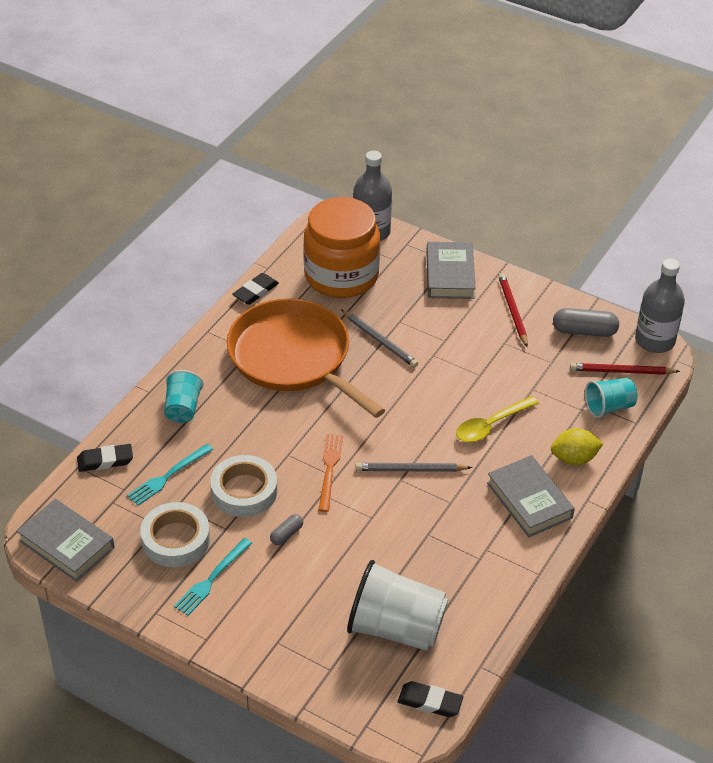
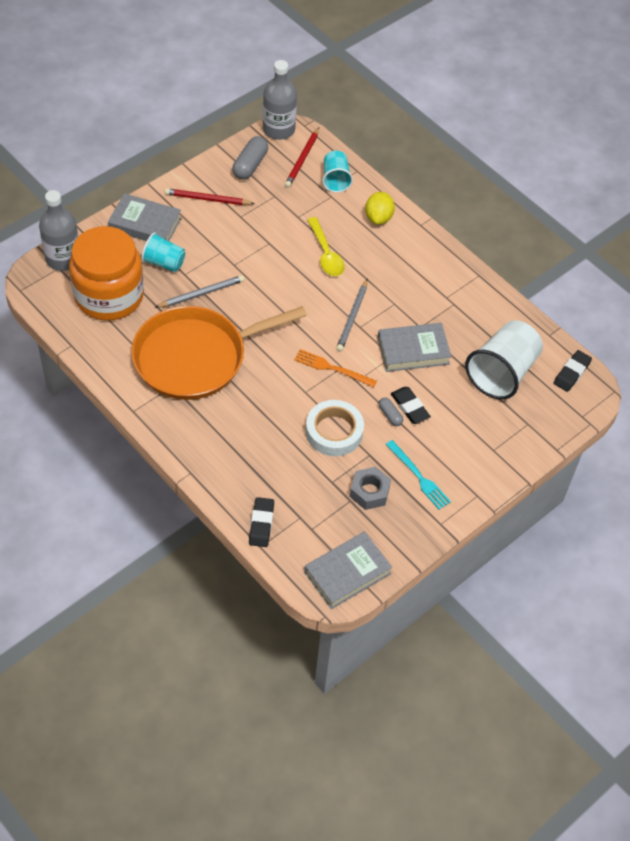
camera: 75 degrees left, 10 degrees up
(168, 476) = (297, 481): turquoise fork -> none
(175, 539) = (369, 492): white tape -> grey nut
(183, 408) = (222, 452): turquoise cup -> turquoise cup (164, 262)
(256, 291) = (99, 362): black eraser -> black eraser (410, 407)
(529, 500) = (409, 257): grey book -> grey book (413, 351)

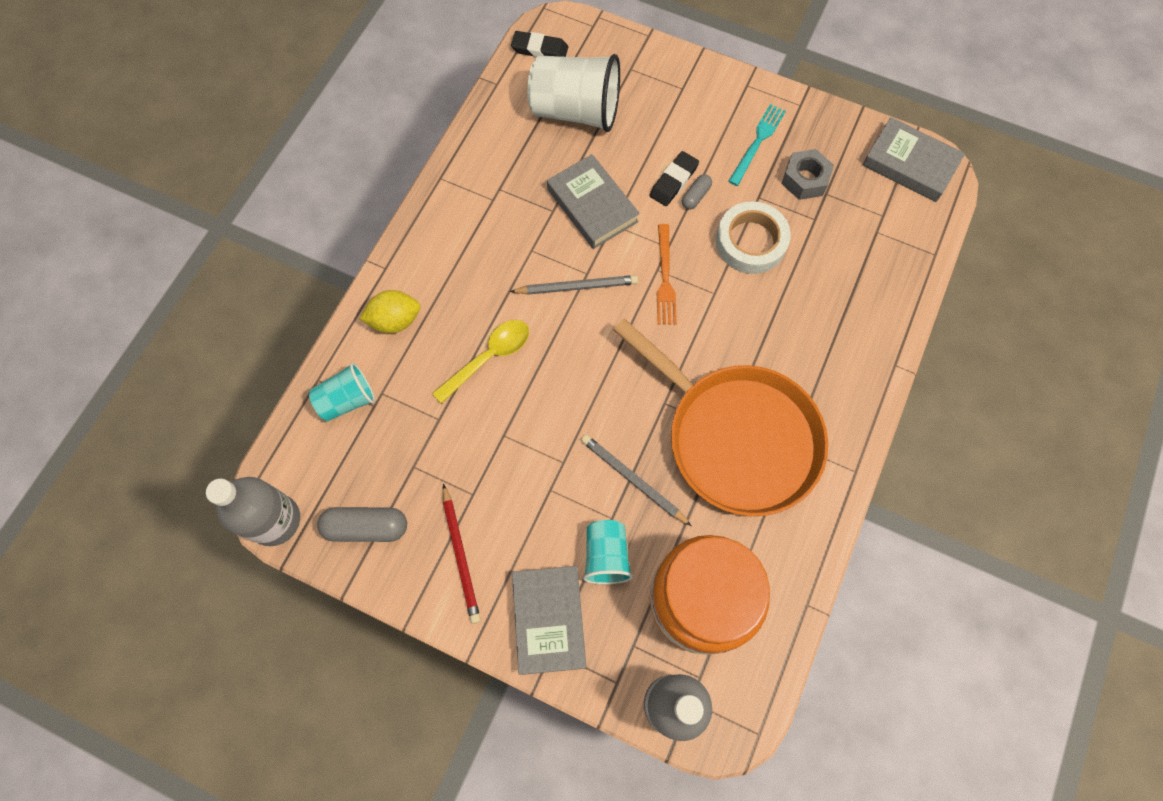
camera: 110 degrees left, 15 degrees up
(261, 524) = (909, 264): black eraser -> none
(302, 159) = (325, 460): red pencil -> none

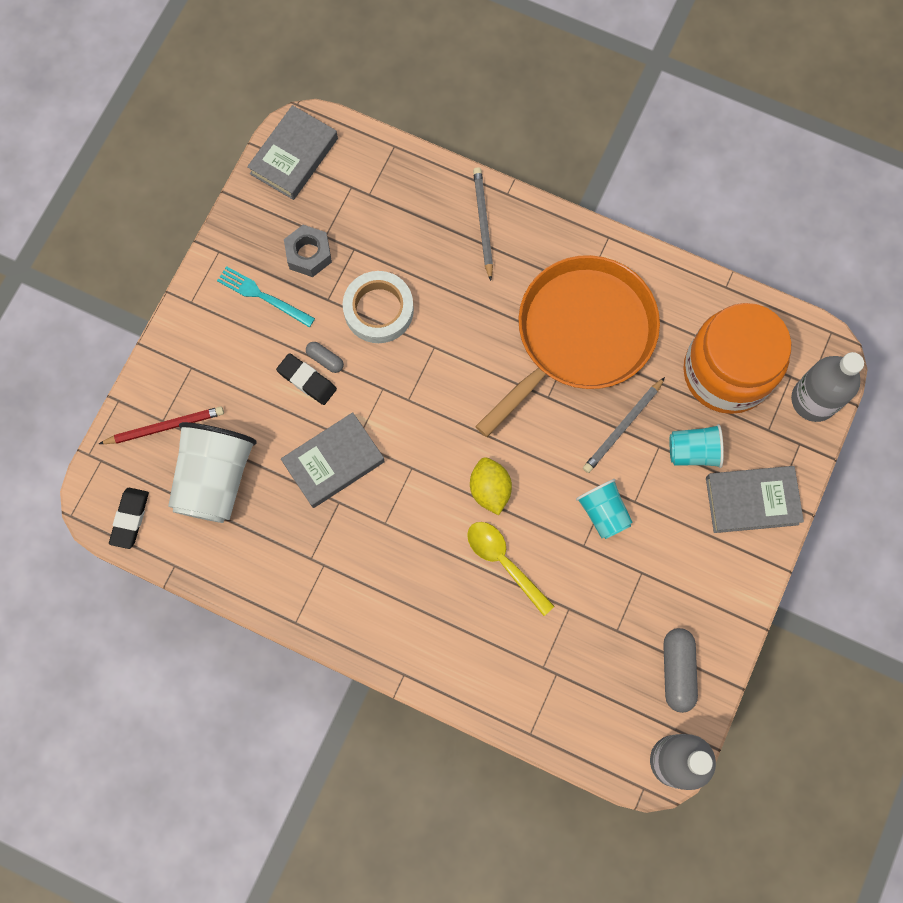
camera: 90 degrees left, 5 degrees up
(347, 400) = (551, 701): turquoise cup -> turquoise cup (603, 512)
(395, 320) = (464, 659): yellow lemon -> yellow lemon (490, 489)
(461, 555) = (699, 580): red pencil -> red pencil (165, 426)
(576, 286) = (426, 477): grey pencil -> grey pencil (482, 223)
(665, 278) = (418, 392): orange fork -> none

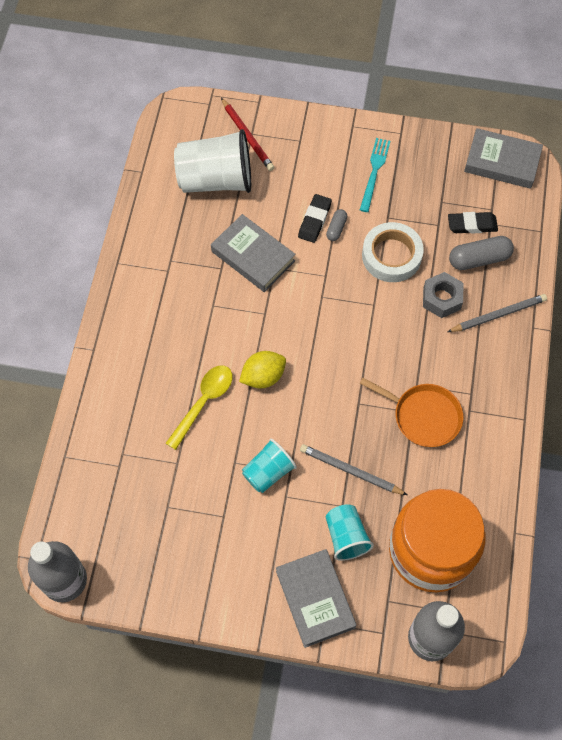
camera: 75 degrees right, 10 degrees down
(130, 519) = (170, 134): black eraser -> black eraser (472, 225)
(309, 254) = (421, 194): grey nut -> grey nut (441, 298)
(580, 335) = (423, 416): orange pan -> orange pan, size x0.53
(677, 671) = (143, 565): grey capsule -> grey capsule (479, 259)

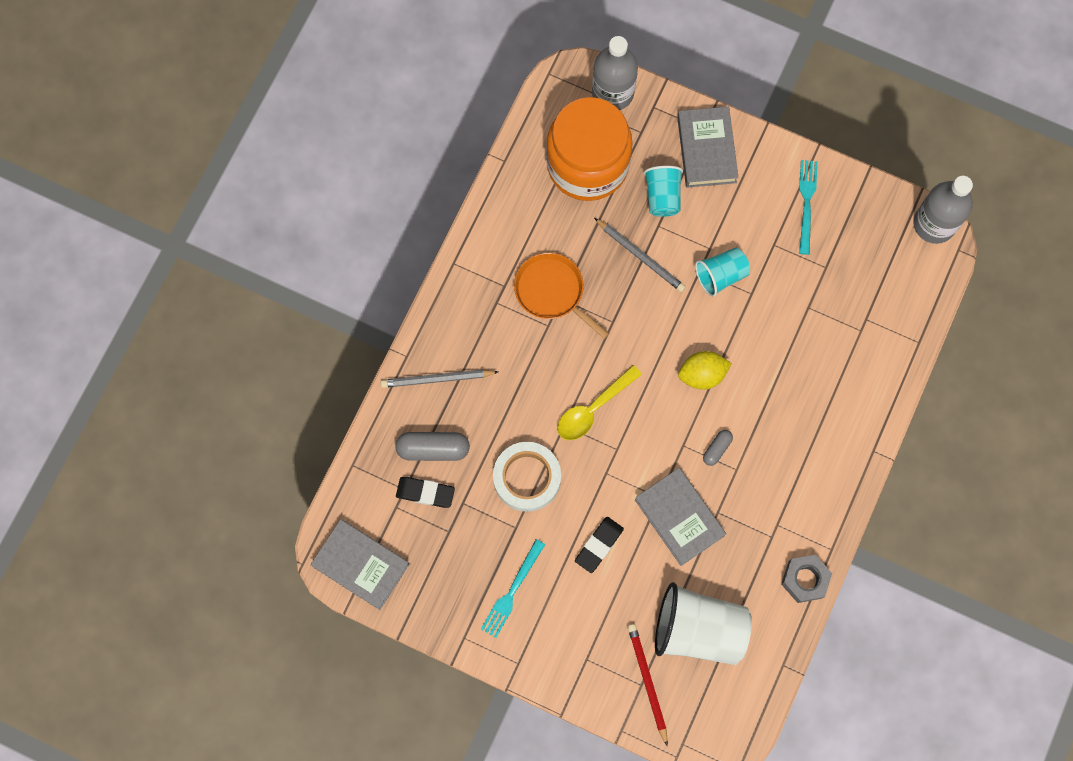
camera: 165 degrees left, 10 degrees up
(199, 568) = (806, 203): none -> turquoise fork
(203, 403) = (769, 362): yellow spoon -> yellow spoon (593, 408)
(336, 228) = (577, 528): grey capsule -> grey capsule (717, 449)
(441, 298) = (490, 413): grey nut -> grey nut (805, 580)

